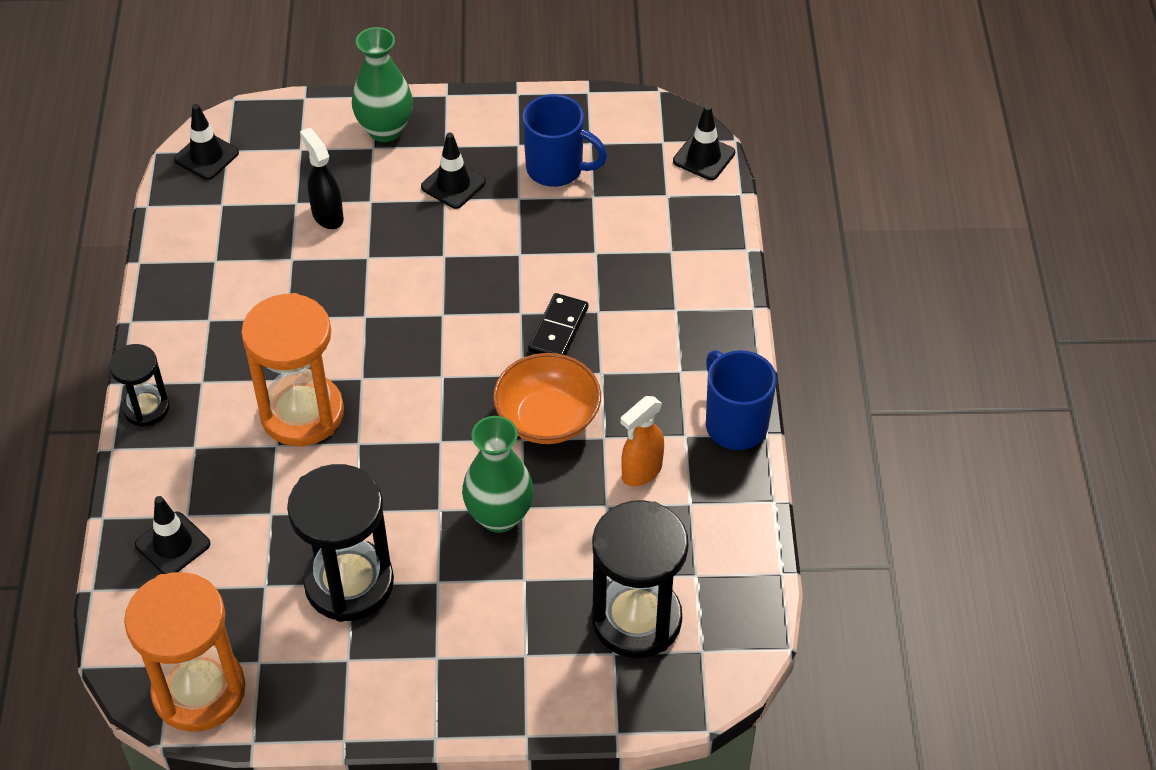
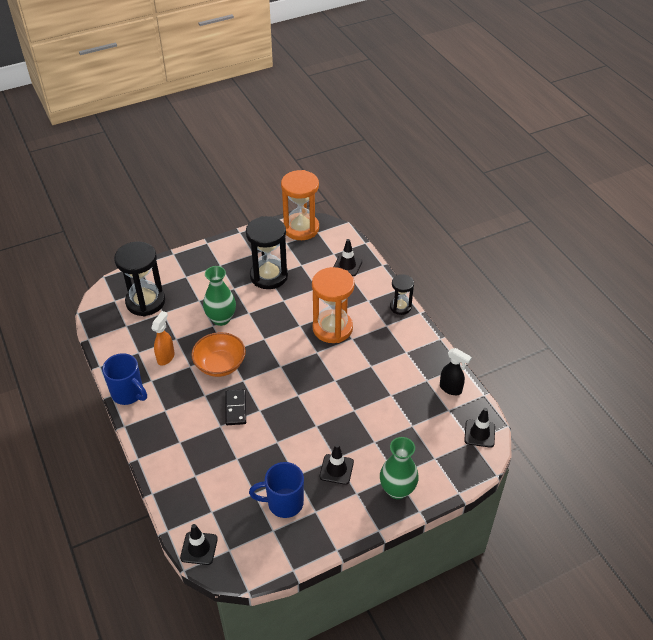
camera: 155 degrees right, 5 degrees down
(327, 215) = (390, 424): black spray bottle -> black spray bottle (451, 389)

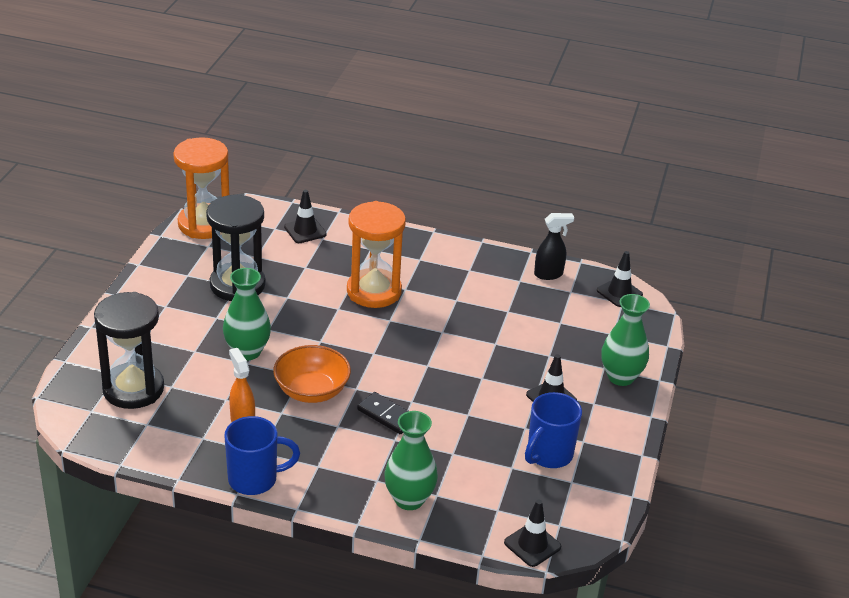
camera: 50 degrees left, 10 degrees down
(178, 466) = (409, 499): none -> green vase
(400, 307) = (409, 237): black hourglass -> none

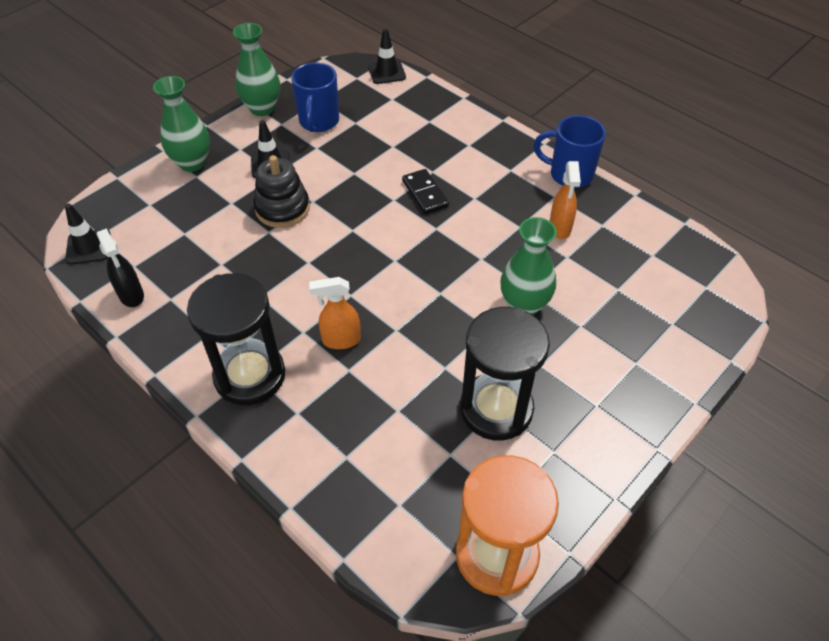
camera: 150 degrees left, 15 degrees up
(133, 389) = (659, 298): black hourglass -> black hourglass (250, 375)
(305, 231) = (360, 482): black traffic cone -> none
(312, 391) = (479, 239): orange bowl -> none
(374, 291) = (340, 340): orange hourglass -> orange spray bottle
(409, 499) = (452, 124): green vase -> green vase (262, 108)
(501, 364) = (282, 208): none -> black stacking toy
(548, 455) = (319, 122): blue mug -> blue mug turned 120 degrees clockwise
(549, 274) = (131, 296): black spray bottle -> black spray bottle turned 135 degrees counterclockwise

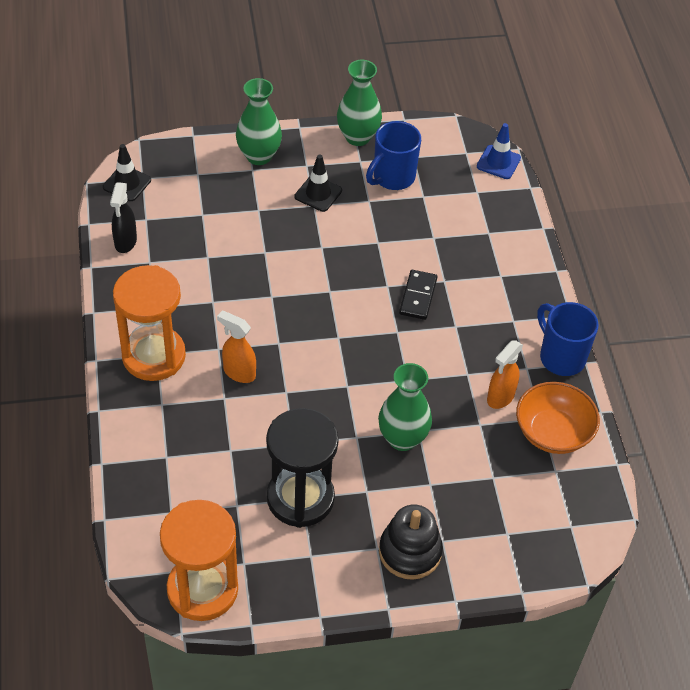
camera: 35 degrees right, 0 degrees up
(250, 375) = (154, 356): black hourglass -> orange hourglass
(282, 208) = (292, 239): black stacking toy -> black stacking toy (410, 552)
(386, 72) = (498, 162): black traffic cone -> blue traffic cone
(621, 229) = (553, 432): none -> orange bowl

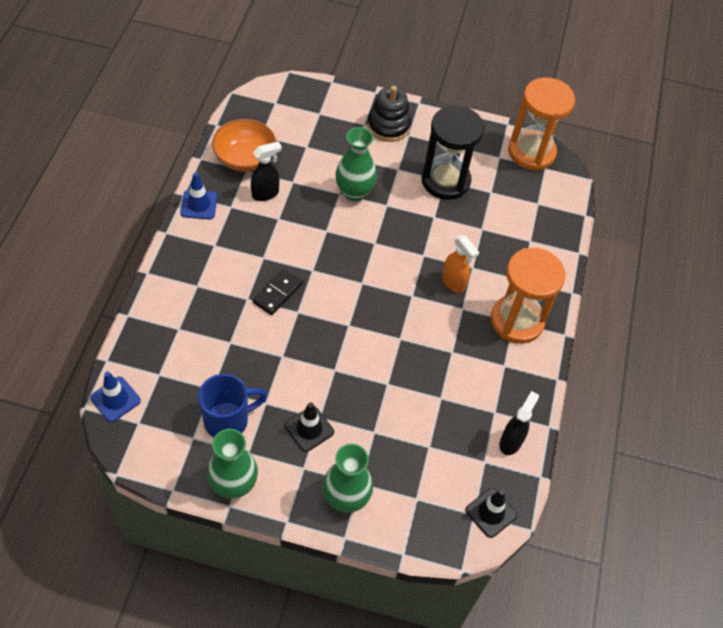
camera: 160 degrees left, 5 degrees up
(500, 397) = (265, 193): orange spray bottle -> black spray bottle
(561, 357) = (199, 205): blue mug -> blue traffic cone

